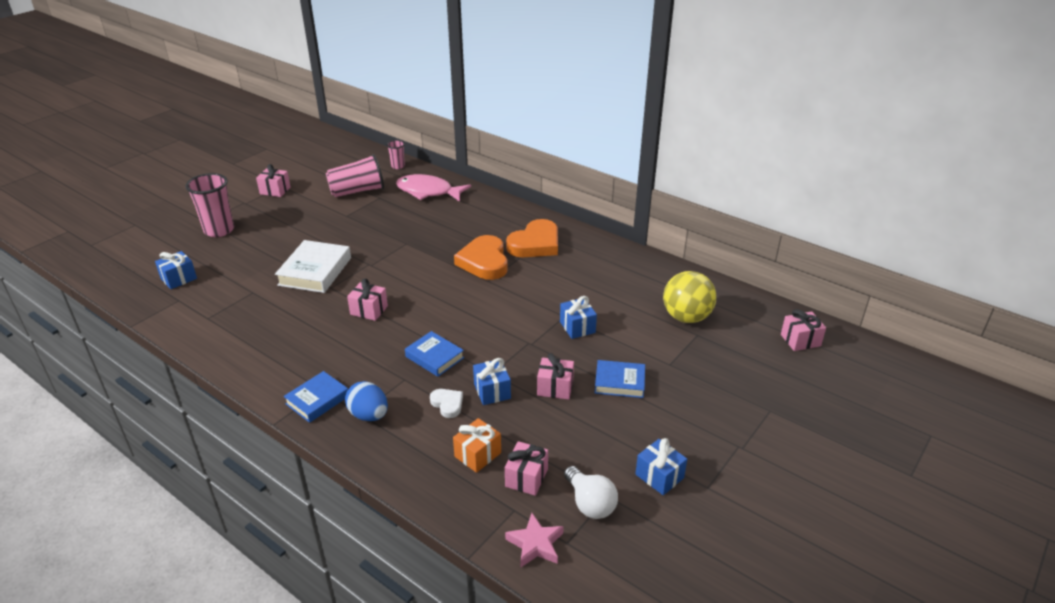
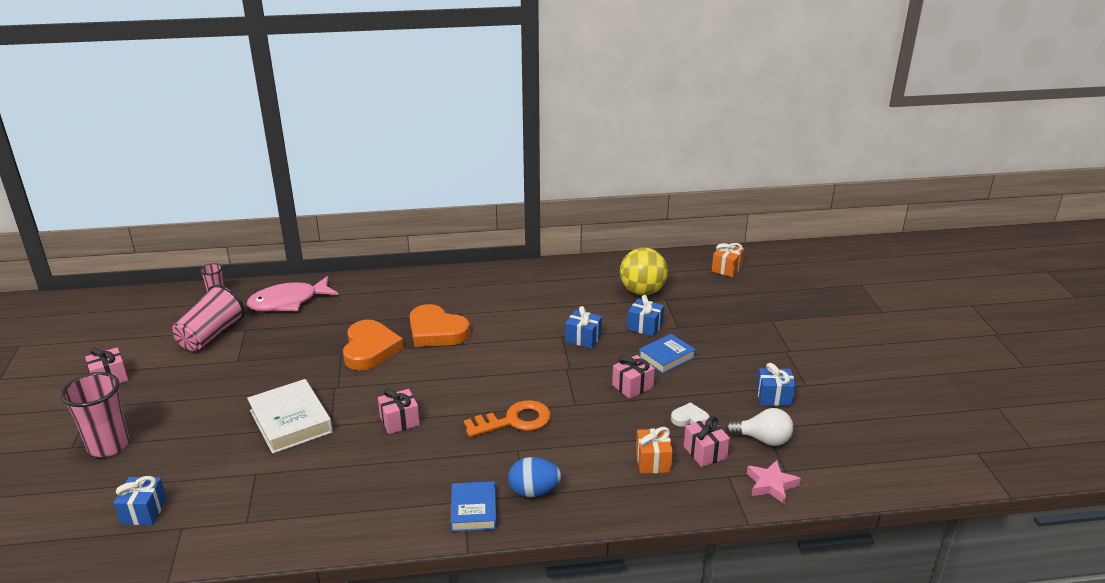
camera: 45 degrees left, 5 degrees down
(434, 357) = (514, 421): blue book -> orange key
(447, 404) = (578, 445): white heart -> white heart (689, 418)
(492, 391) = (595, 416): blue gift -> blue gift (645, 326)
(535, 244) = (456, 297): orange heart -> orange heart (370, 349)
(800, 340) = (726, 268): pink gift -> orange gift

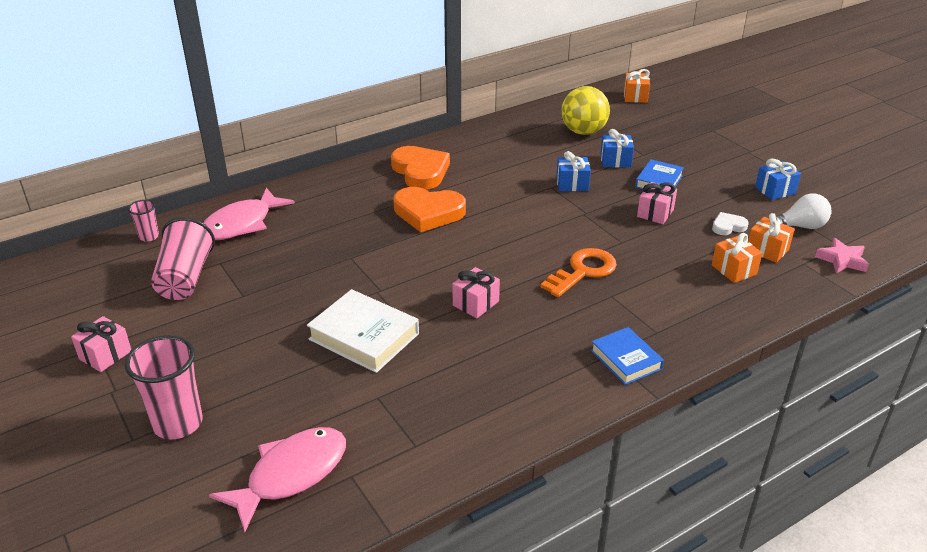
camera: 25 degrees left, 5 degrees up
(144, 511) = (291, 475): blue gift -> pink fish
(370, 349) = (377, 246): orange heart -> orange heart (420, 171)
(534, 491) = (661, 326): blue egg -> none
(705, 452) = (767, 250): pink gift -> orange gift

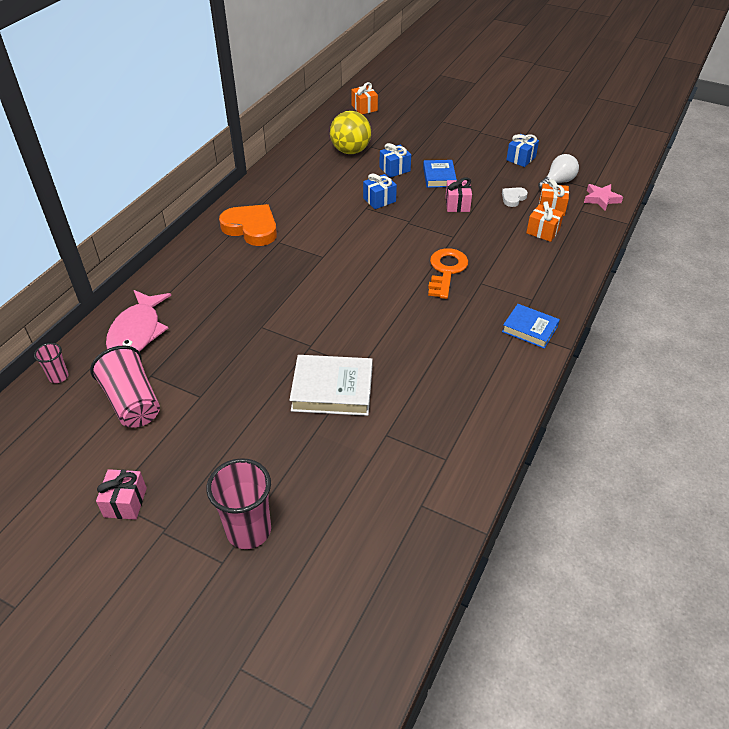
camera: 30 degrees left, 10 degrees up
(291, 475) = (377, 526): pink fish -> none
(428, 213) = (290, 263): orange heart -> none
(476, 303) = (392, 327): pink gift -> none

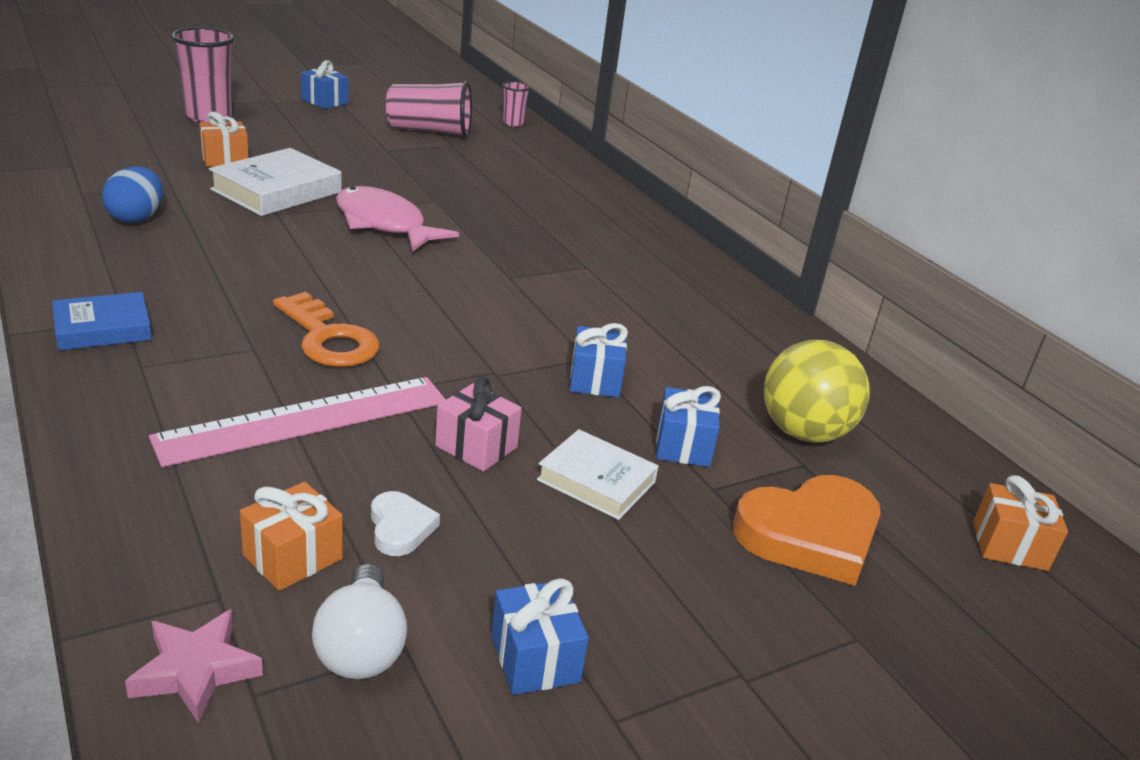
camera: 120 degrees right, 15 degrees down
(125, 502) = (324, 101): pink gift -> blue gift
(137, 332) = (526, 159): pink fish -> pink fish (384, 224)
(251, 228) = (644, 264): orange heart -> orange heart (810, 535)
(439, 177) = (596, 481): blue book -> white book
(439, 409) = (136, 218): none -> blue egg
(498, 243) = (305, 419): none -> pink ruler
(543, 231) = (250, 490): orange gift -> orange gift (225, 159)

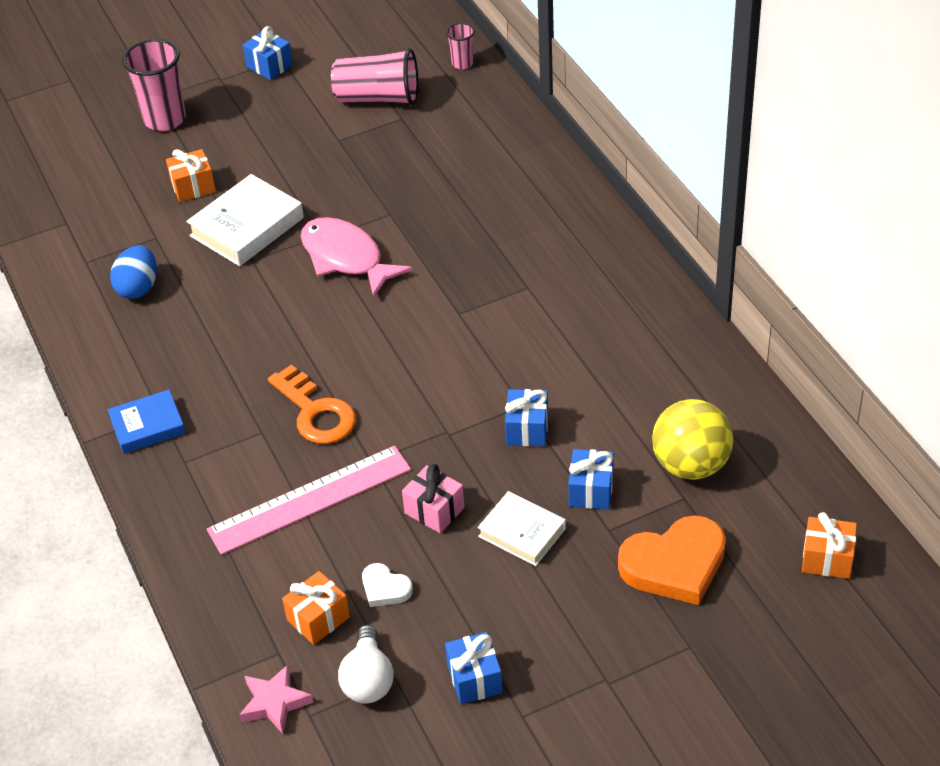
camera: 10 degrees right, 15 degrees up
(400, 527) = (385, 588): white heart -> white heart turned 135 degrees clockwise

